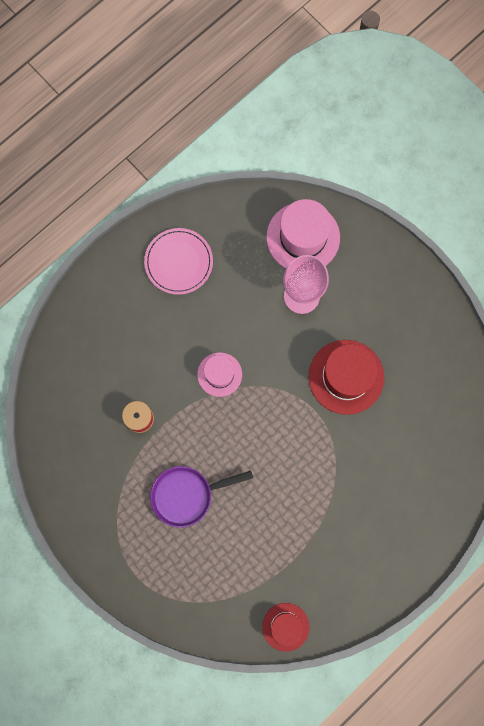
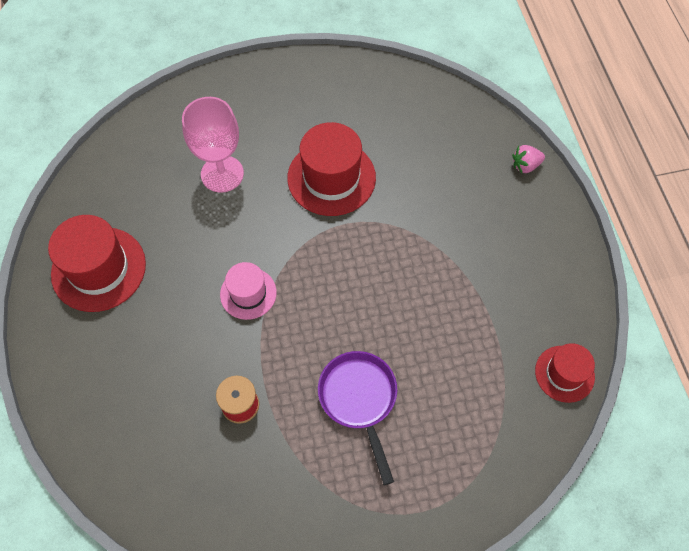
camera: 60 degrees left, 15 degrees down
(179, 262) = (99, 269): pink plate -> red hat
(187, 495) = (359, 400): purple pan -> purple pan turned 150 degrees clockwise
(303, 237) = (164, 142): pink hat -> none
(446, 517) = (525, 165): none -> pink strawberry

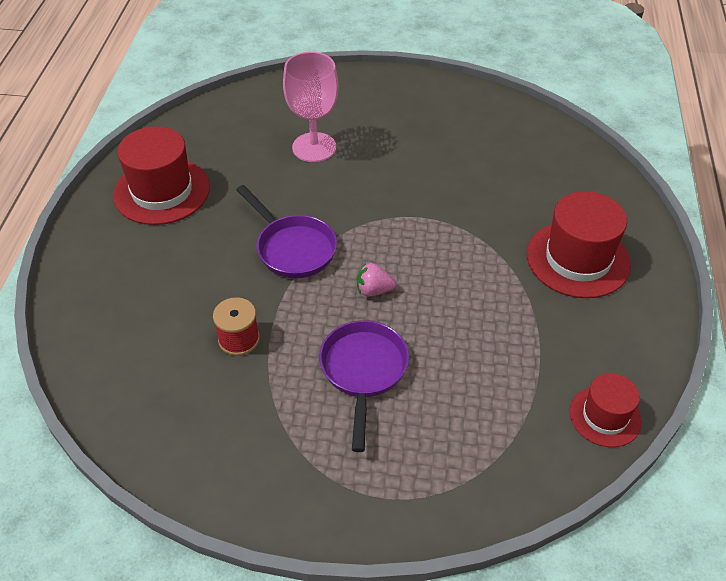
camera: 20 degrees right, 15 degrees down
(248, 293) = (292, 248): pink hat -> purple pan
(331, 178) = (420, 176): red hat -> red hat (578, 259)
(525, 165) = (632, 216): pink strawberry -> pink strawberry (374, 290)

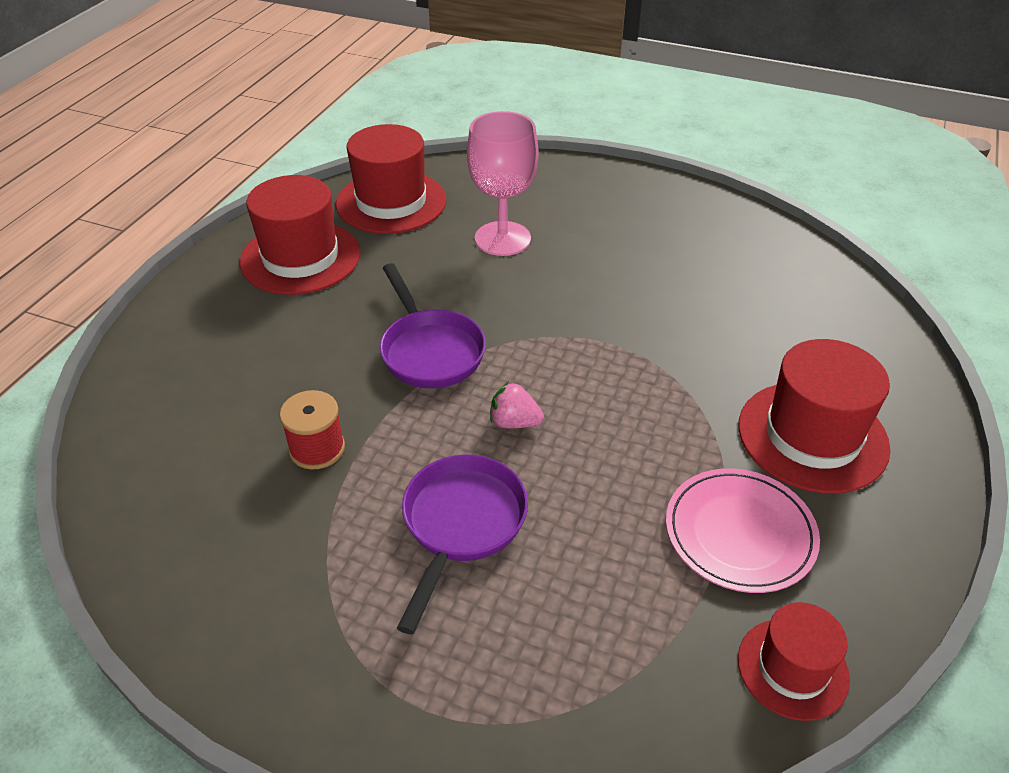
camera: 15 degrees right, 5 degrees down
(215, 131) = (391, 202): none -> red hat
(549, 336) = (740, 533): none -> pink plate

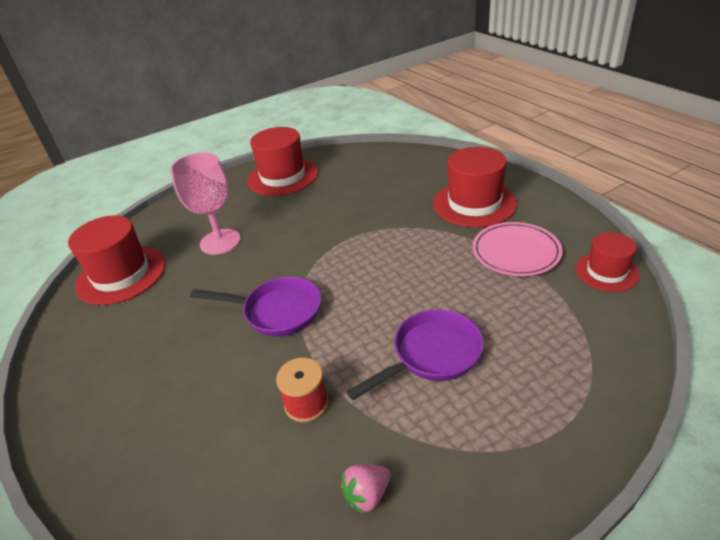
camera: 50 degrees left, 5 degrees down
(300, 257) = (112, 341): red hat -> red hat (283, 176)
(461, 525) = (431, 355): purple pan -> purple pan turned 90 degrees clockwise
(514, 422) = (372, 299): pink strawberry -> pink strawberry (367, 495)

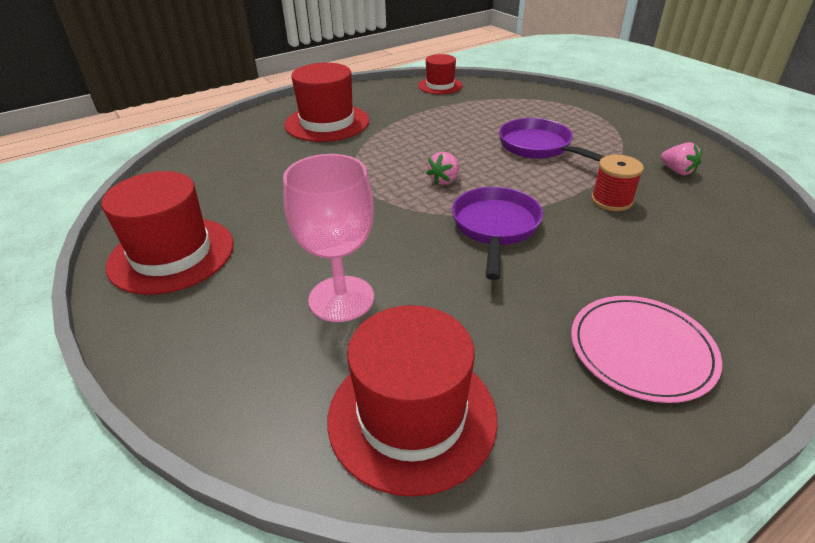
camera: 95 degrees left, 0 degrees up
(359, 281) = (444, 180): none -> pink strawberry
(516, 251) = (410, 111): pink plate -> pink plate (641, 350)

